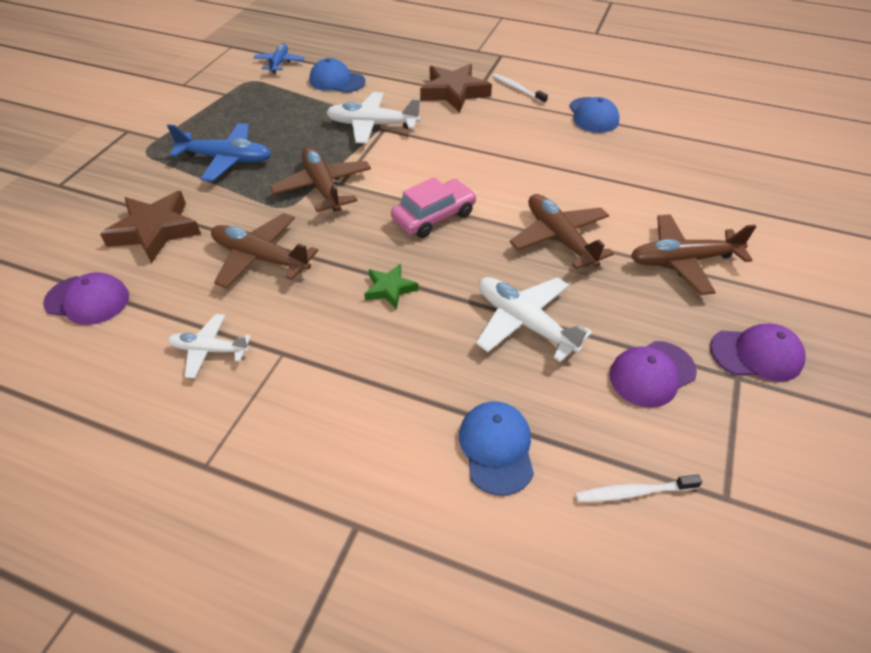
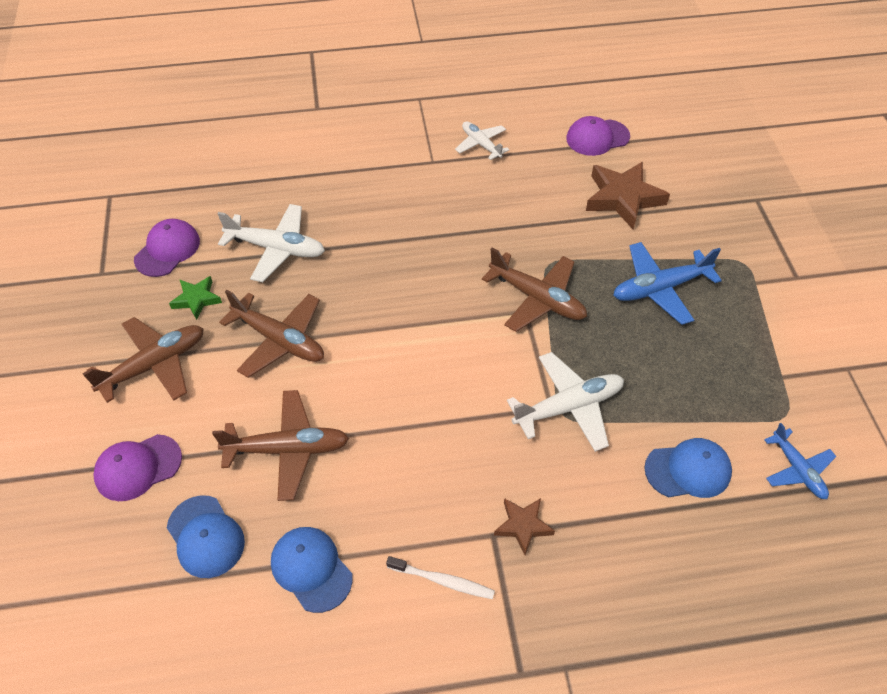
camera: 150 degrees right, 5 degrees up
(209, 350) = (481, 144): white plane -> white plane turned 105 degrees counterclockwise
(260, 258) = (517, 213): brown plane -> brown plane (288, 449)
(390, 289) = (396, 231): green star -> green star (197, 299)
(434, 216) = (409, 312): pink car -> none
(454, 92) = (523, 526): brown star -> brown star, size x0.55
(496, 448) = (259, 167): blue cap -> blue cap (205, 536)
(633, 492) = (168, 177): white toothbrush -> none
(756, 354) = (85, 297): purple cap -> purple cap (138, 467)

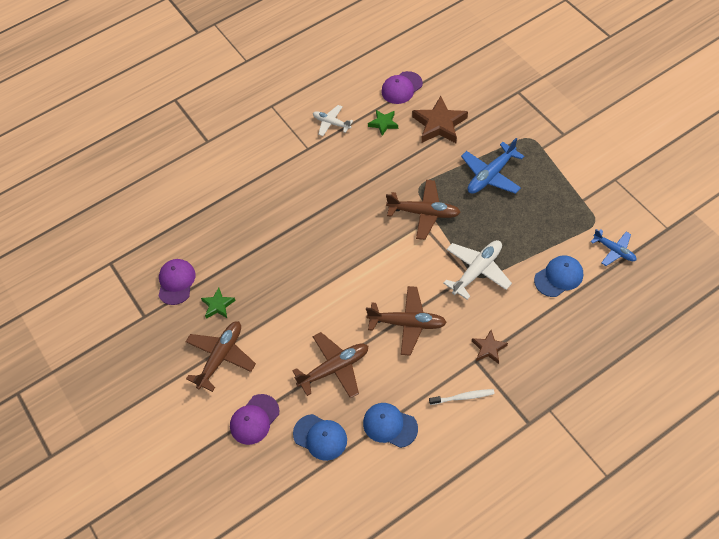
camera: 20 degrees left, 5 degrees up
(277, 248) = (246, 250): white plane -> none
(280, 340) = (287, 307): brown plane -> brown plane (408, 323)
(548, 170) = (383, 123): none -> green star

